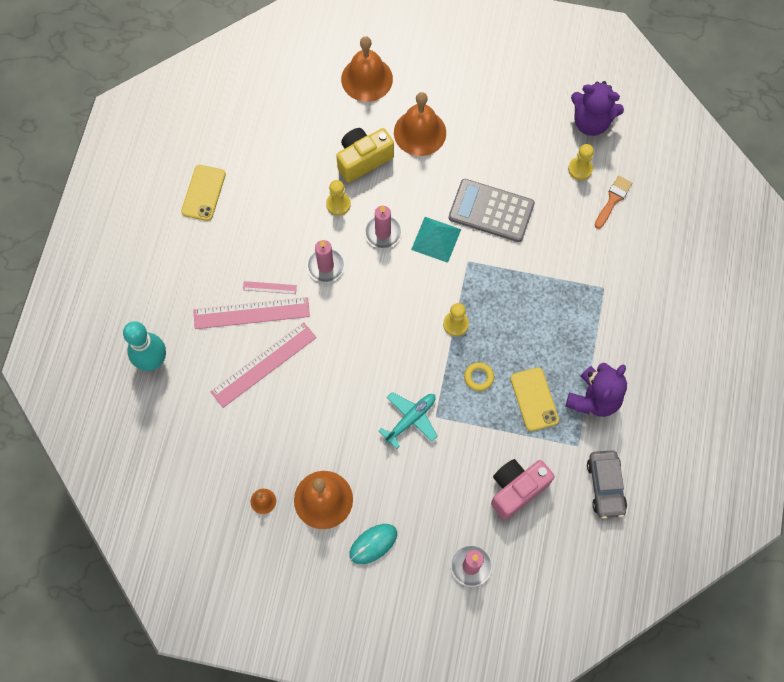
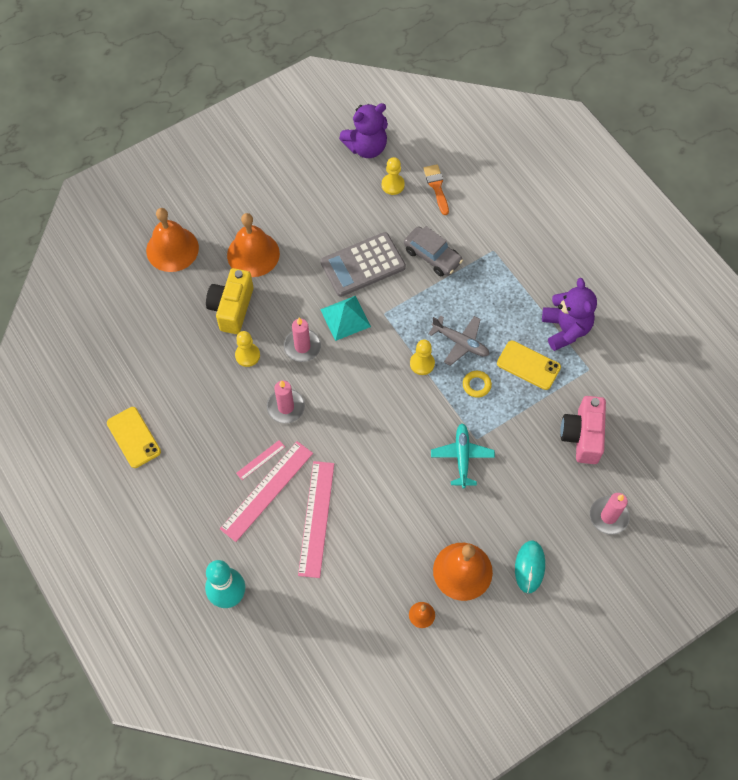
camera: 45 degrees left, 5 degrees down
(501, 335) = (460, 343): none -> grey plane
(605, 486) = (634, 379): grey car -> grey car (432, 256)

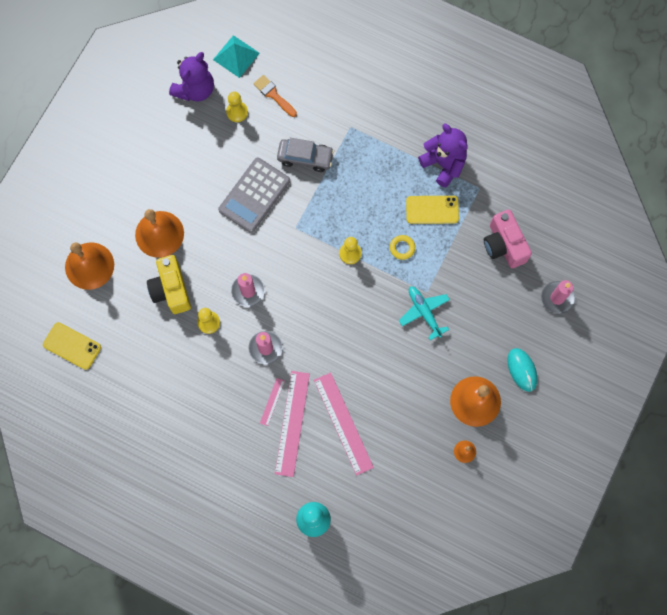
camera: 30 degrees left, 10 degrees up
(134, 437) = (160, 440): yellow phone -> yellow phone (72, 346)
(345, 318) = (267, 248): turquoise pyramid -> turquoise pyramid (236, 56)
(460, 343) = (370, 219): grey plane -> none

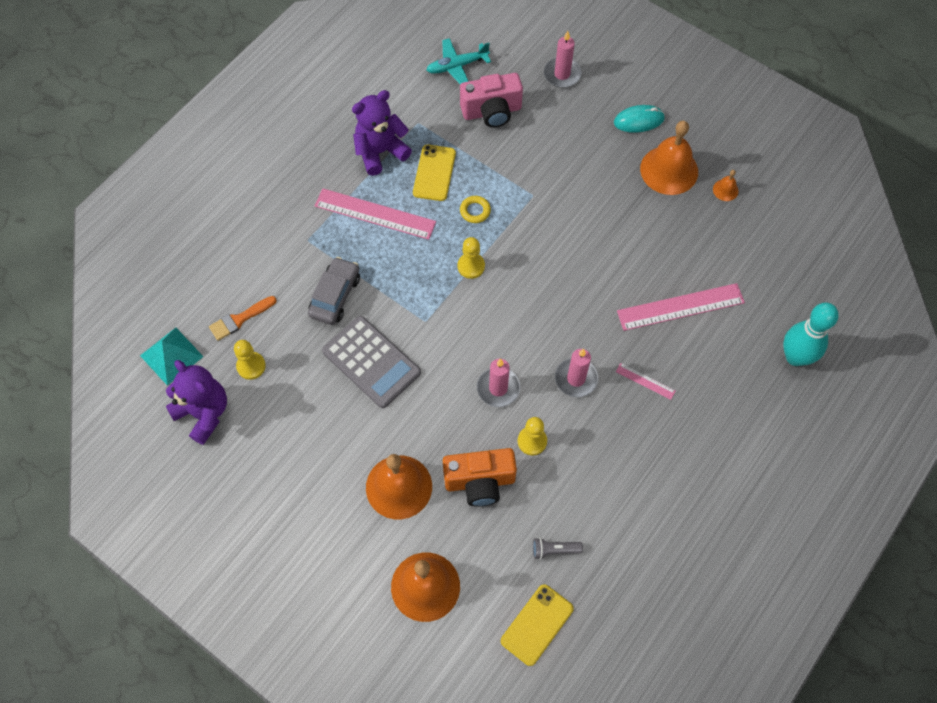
camera: 80 degrees left, 10 degrees down
(127, 350) = (554, 550): none -> grey flashlight
(171, 290) = (480, 482): yellow camera -> orange camera
(292, 423) = (674, 362): pink ruler -> pink ruler (375, 214)
(424, 312) = (557, 202): turquoise plane -> turquoise plane (457, 66)

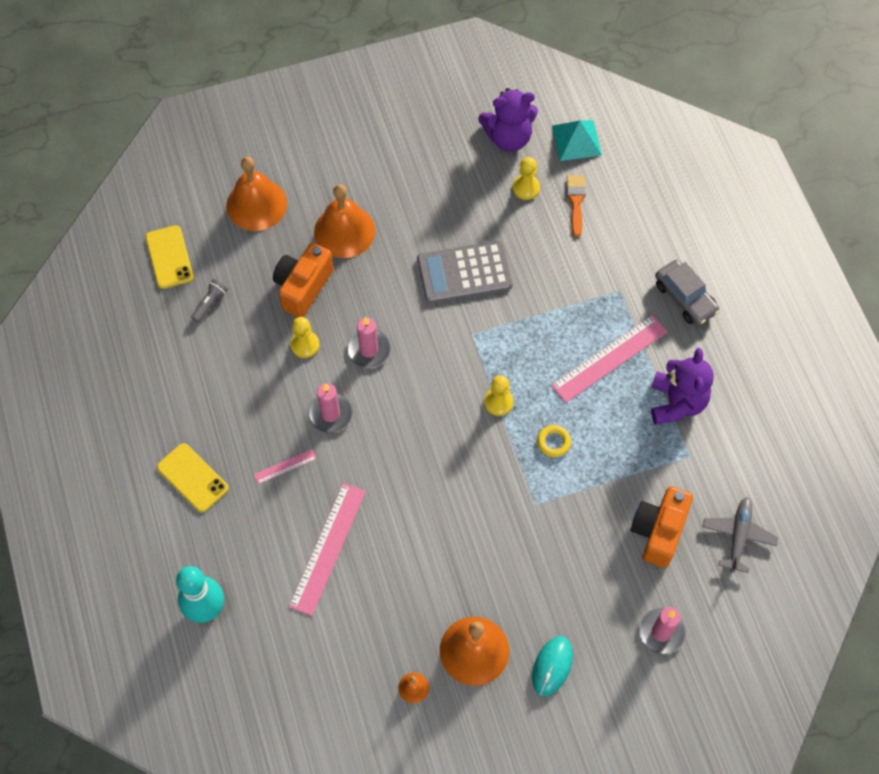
camera: 125 degrees right, 0 degrees up
(335, 296) = (547, 281): grey car -> grey car (685, 298)
(434, 173) = (620, 434): yellow phone -> yellow phone (192, 478)
(457, 66) = (738, 536): turquoise plane -> grey plane
(492, 111) = (658, 531): pink camera -> orange camera

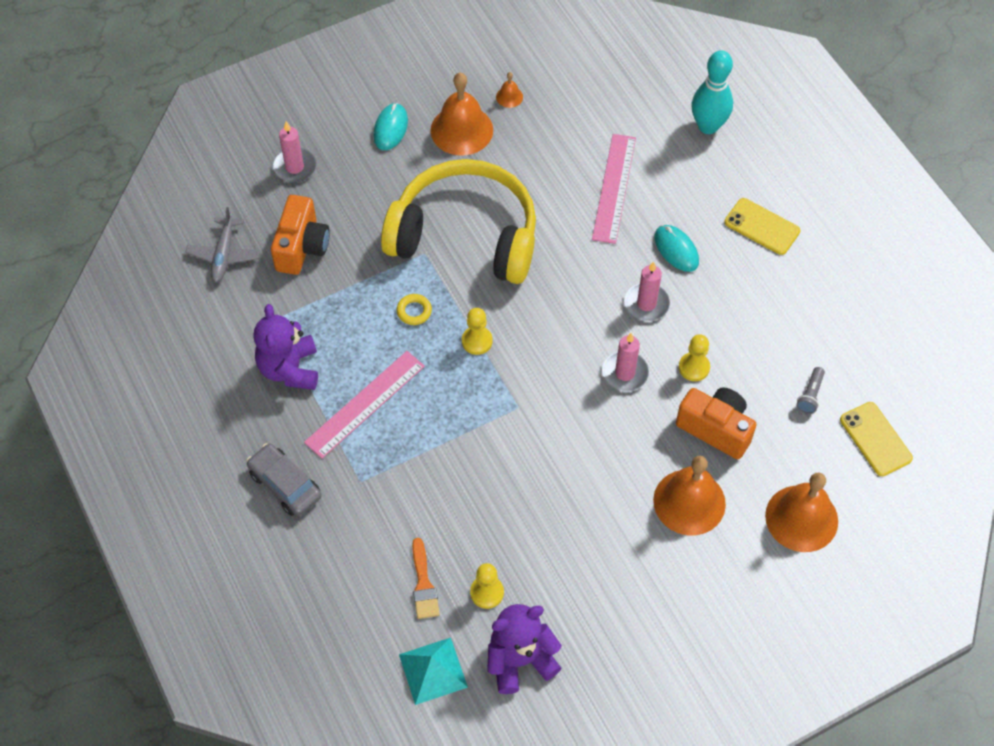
camera: 170 degrees right, 5 degrees down
(285, 466) = (676, 250): pink ruler -> turquoise mouse
(303, 287) = (715, 429): orange camera -> orange camera turned 75 degrees counterclockwise
(464, 272) = (540, 474): grey calculator -> none
(491, 517) = (465, 236): none -> yellow headphones

